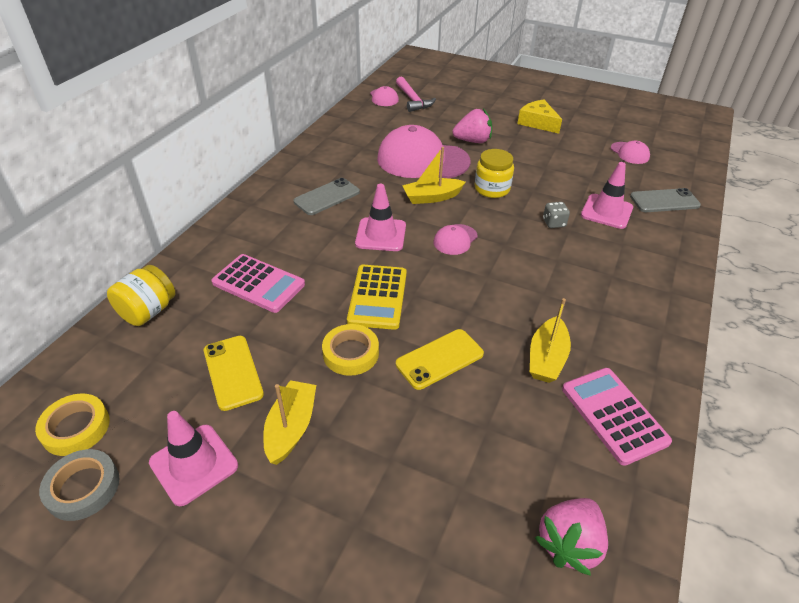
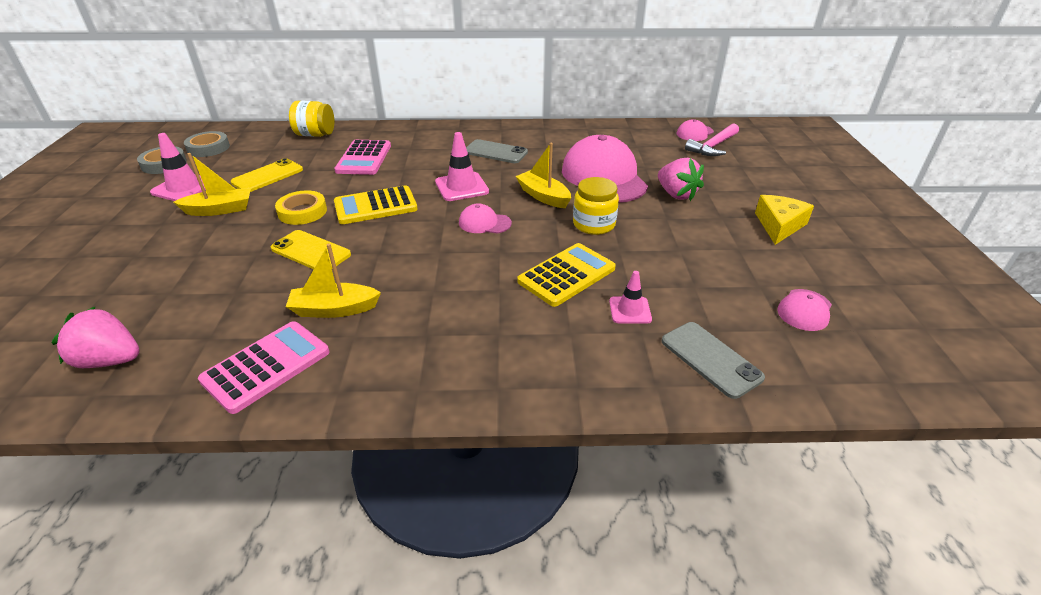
camera: 65 degrees right, 5 degrees down
(76, 428) = (208, 148): yellow tape -> grey tape
(554, 223) = (566, 275): grey dice -> yellow calculator
(606, 211) = (630, 310): pink traffic cone -> pink traffic cone, size x0.63

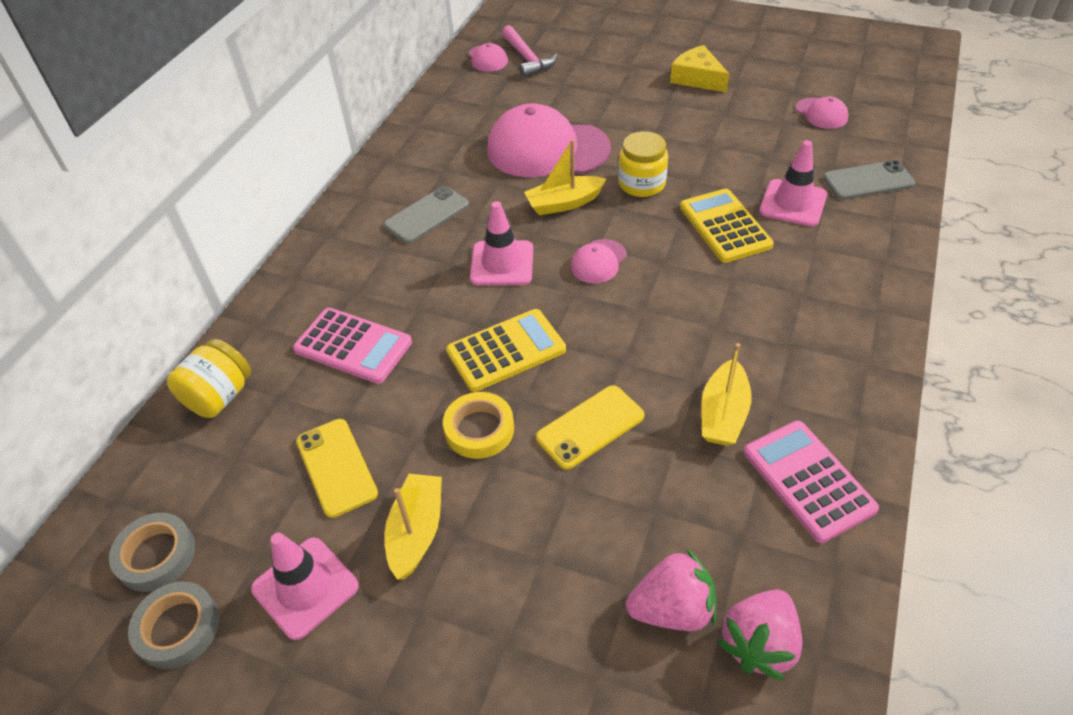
camera: 65 degrees left, 10 degrees up
(375, 206) = (506, 351): yellow calculator -> yellow calculator turned 120 degrees counterclockwise
(630, 310) = (793, 203): pink traffic cone -> pink traffic cone, size x1.59
(676, 194) = (612, 114): pink strawberry -> pink strawberry (672, 609)

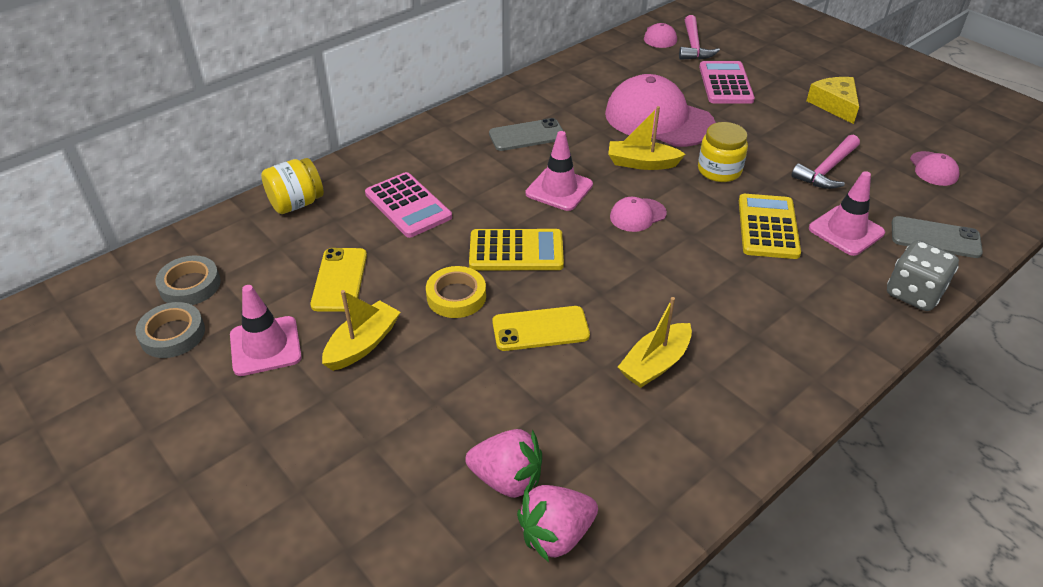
camera: 25 degrees right, 5 degrees down
(735, 147) = (827, 170): none -> pink hammer
(808, 480) = (689, 441): pink calculator -> pink calculator (725, 83)
(888, 243) = (914, 293): none -> grey dice

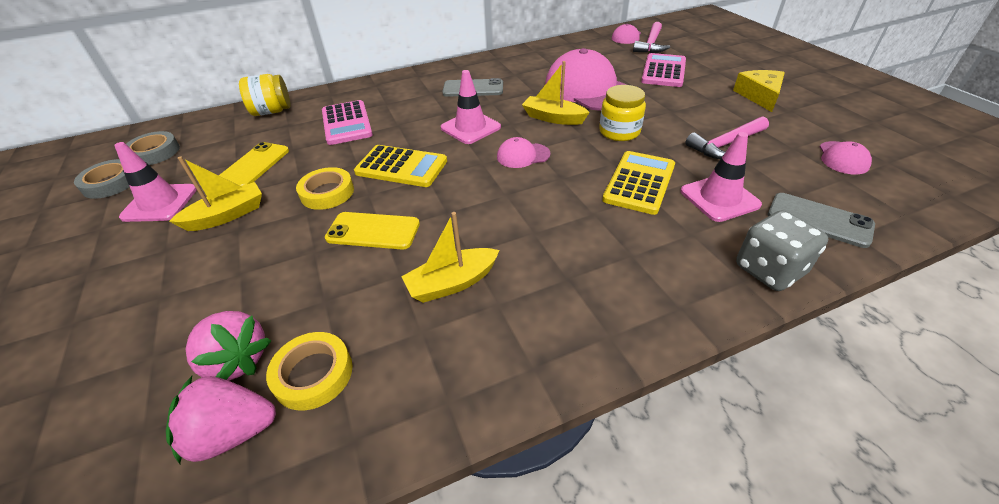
camera: 20 degrees right, 0 degrees up
(588, 472) = (313, 374): none -> yellow tape

